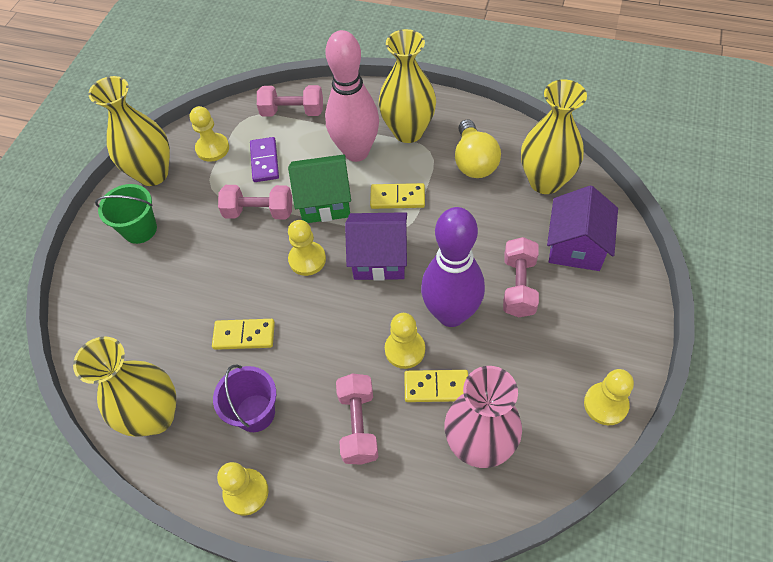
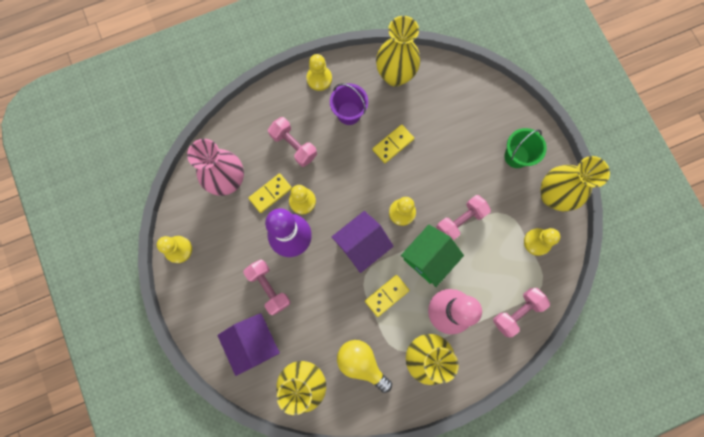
camera: 135 degrees right, 20 degrees up
(265, 161) = (494, 258): purple domino -> none

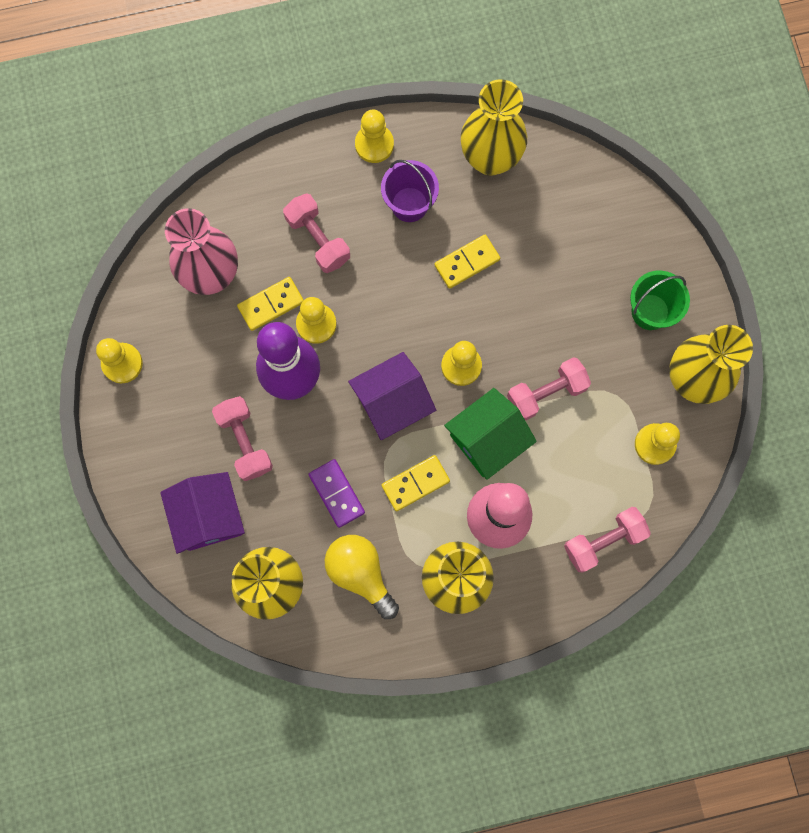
camera: 10 degrees right, 0 degrees up
(336, 311) = (337, 493): none -> purple domino

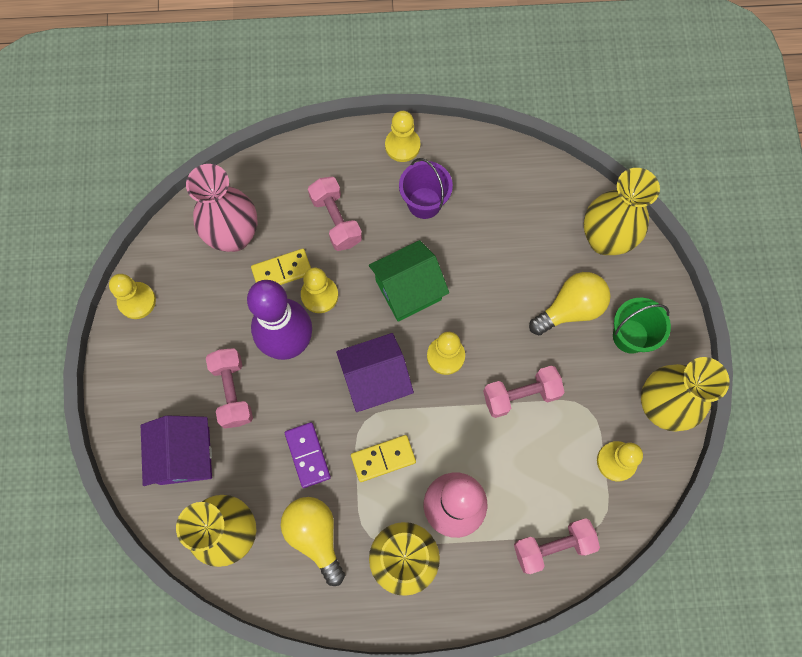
camera: 10 degrees right, 5 degrees down
(467, 262) = (467, 263): yellow domino -> none
(487, 439) = (458, 429): green house -> green house (408, 290)
(490, 158) = (504, 175): yellow vase -> yellow vase (605, 239)
(583, 293) = (570, 309): none -> yellow light bulb

